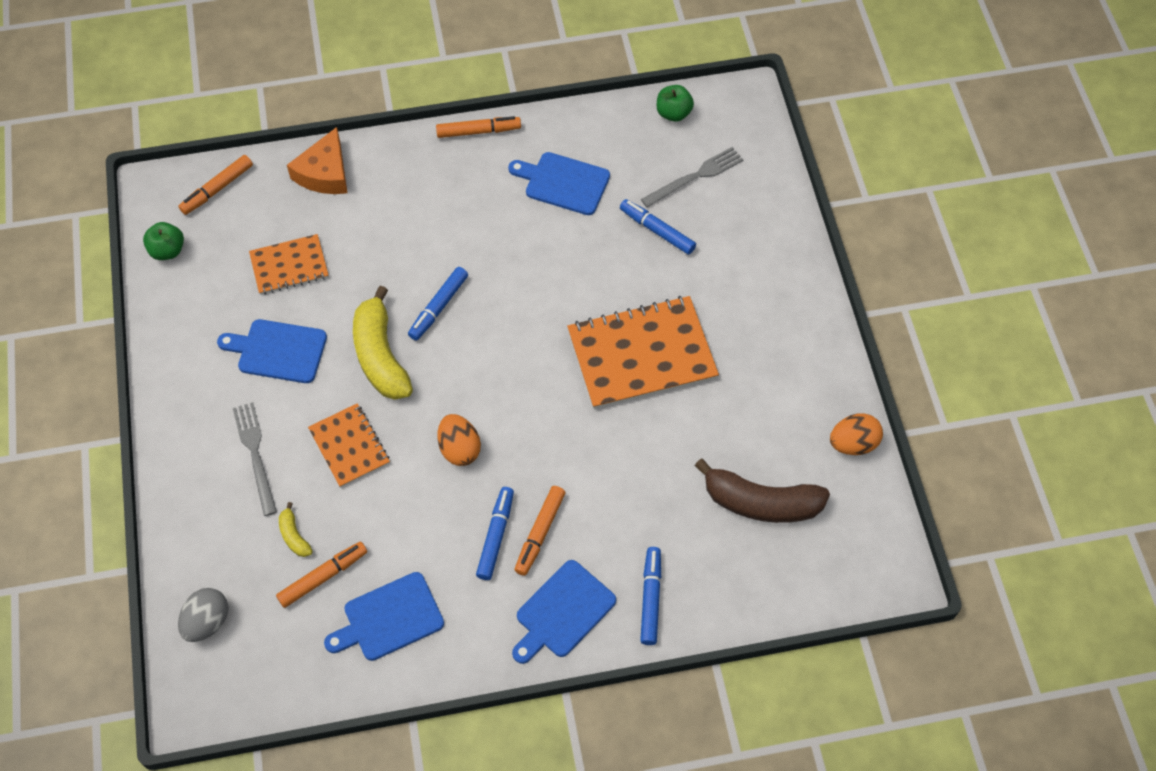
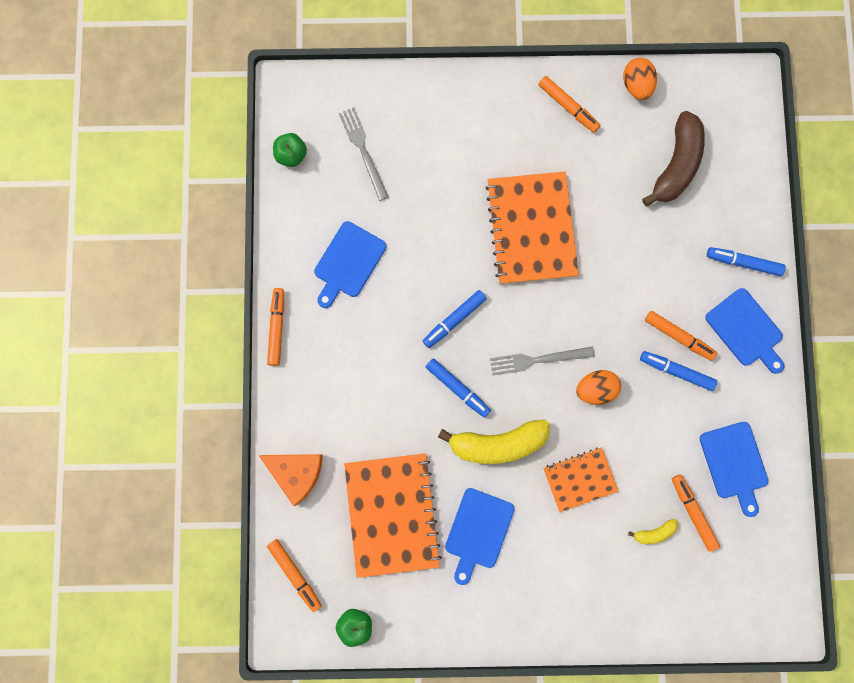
camera: 80 degrees left, 20 degrees up
(207, 622) = (719, 609): grey egg -> none
(255, 454) = (575, 559): grey fork -> grey fork (537, 360)
(289, 266) = (392, 514): orange notebook -> orange notebook, size x1.78
(657, 230) = (412, 193): blue marker -> blue marker (454, 320)
(804, 372) = (568, 107): none -> orange marker

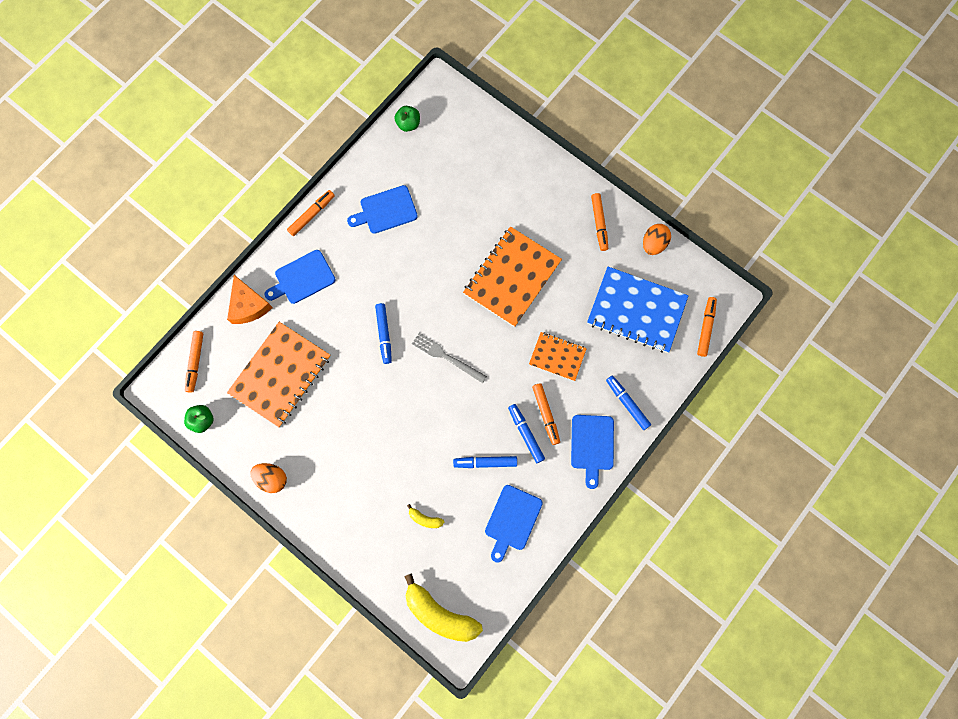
camera: 40 degrees right, 5 degrees down
(363, 150) = (452, 154): grey fork -> none
(454, 320) = (418, 293): blue marker -> blue marker (485, 462)
(478, 531) = (321, 427): blue cutting board -> blue cutting board (302, 278)
(497, 443) = (378, 386): yellow banana -> yellow banana (439, 613)
(579, 479) = (408, 448): orange notebook -> orange notebook (557, 356)
(595, 389) = (466, 403): orange egg -> orange egg (272, 478)
(676, 165) = (636, 311): brown banana -> blue notebook
(693, 512) = (460, 527): orange marker -> orange marker (705, 328)

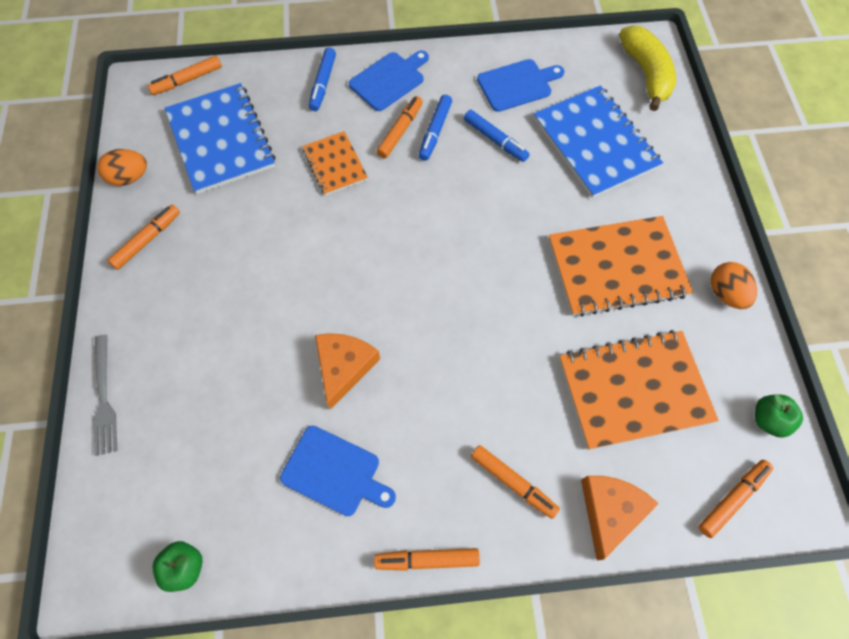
camera: 135 degrees left, 10 degrees down
(302, 278) = (513, 482): blue cutting board -> orange marker
(384, 334) = (478, 330): blue marker -> none
(425, 519) = (595, 143): yellow banana -> blue notebook
(430, 256) = (344, 367): none -> orange cheese
(446, 357) = (436, 252): grey fork -> grey fork (104, 398)
(512, 277) = (289, 268): orange notebook -> orange notebook (617, 267)

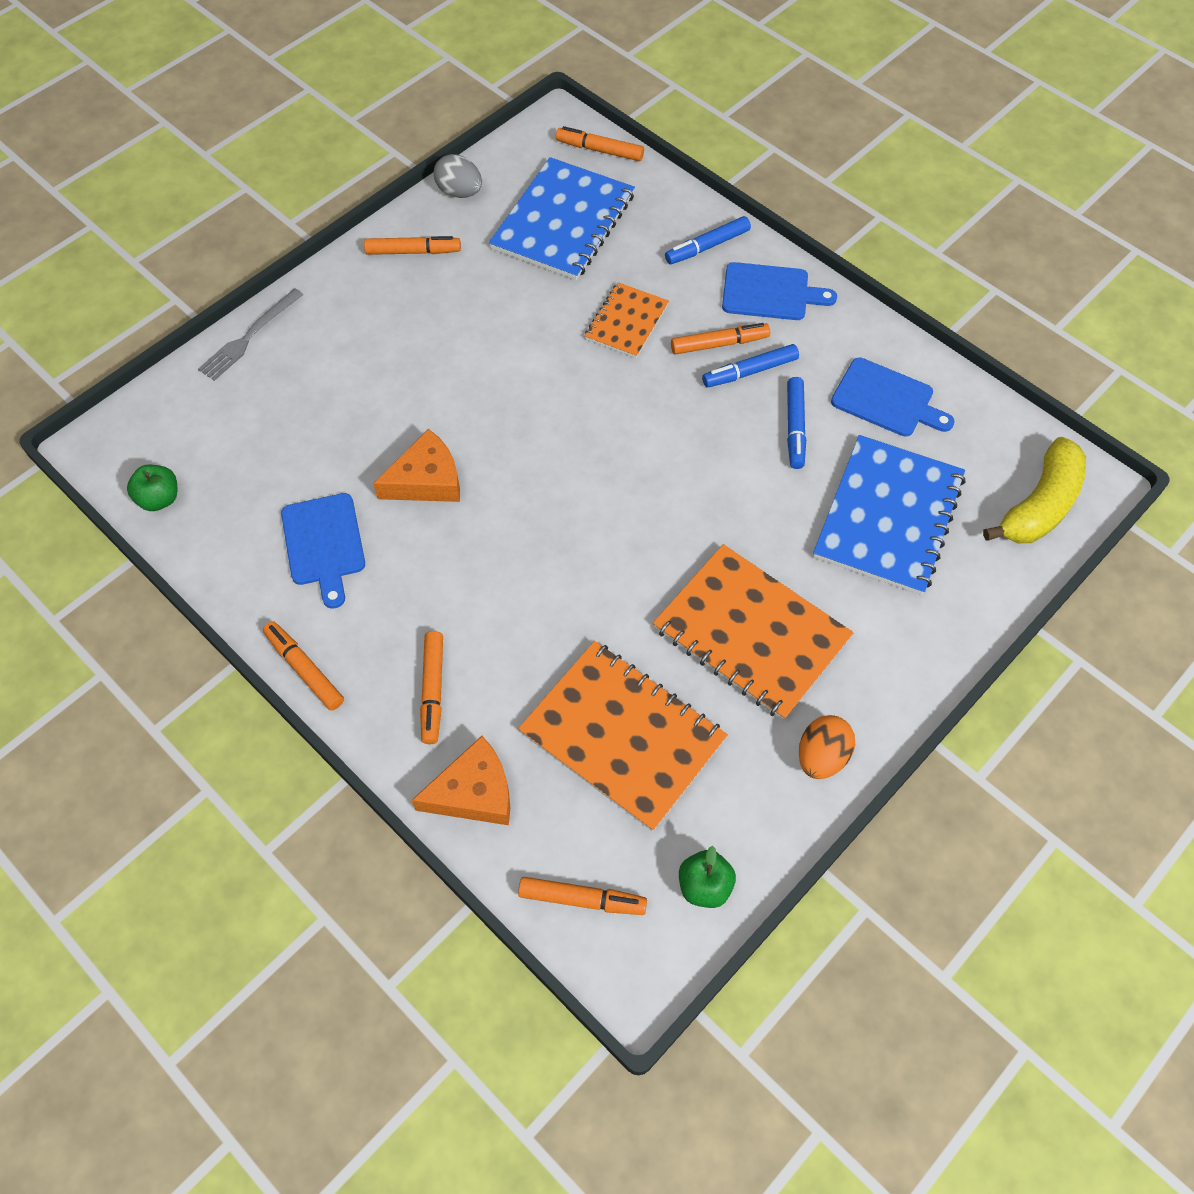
camera: 50 degrees right, 5 degrees down
(130, 177) = (460, 192): orange egg -> grey egg

